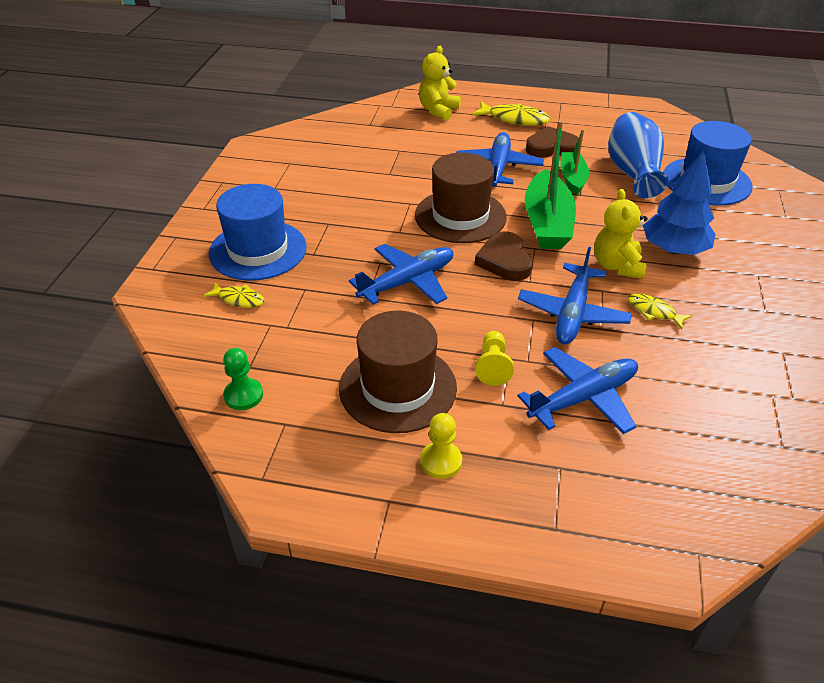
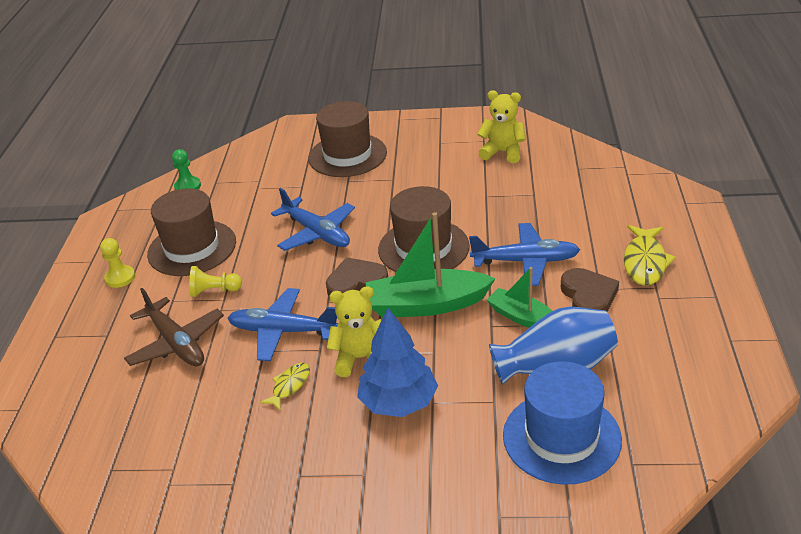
camera: 85 degrees right, 5 degrees down
(239, 299) = (286, 161): yellow fish -> none
(258, 250) = (347, 155): blue hat -> brown hat
(438, 111) = (634, 205): yellow teddy bear -> yellow teddy bear (503, 152)
(572, 179) = (522, 317): green boat -> green boat turned 135 degrees counterclockwise
(583, 398) = (176, 343): blue plane -> brown plane

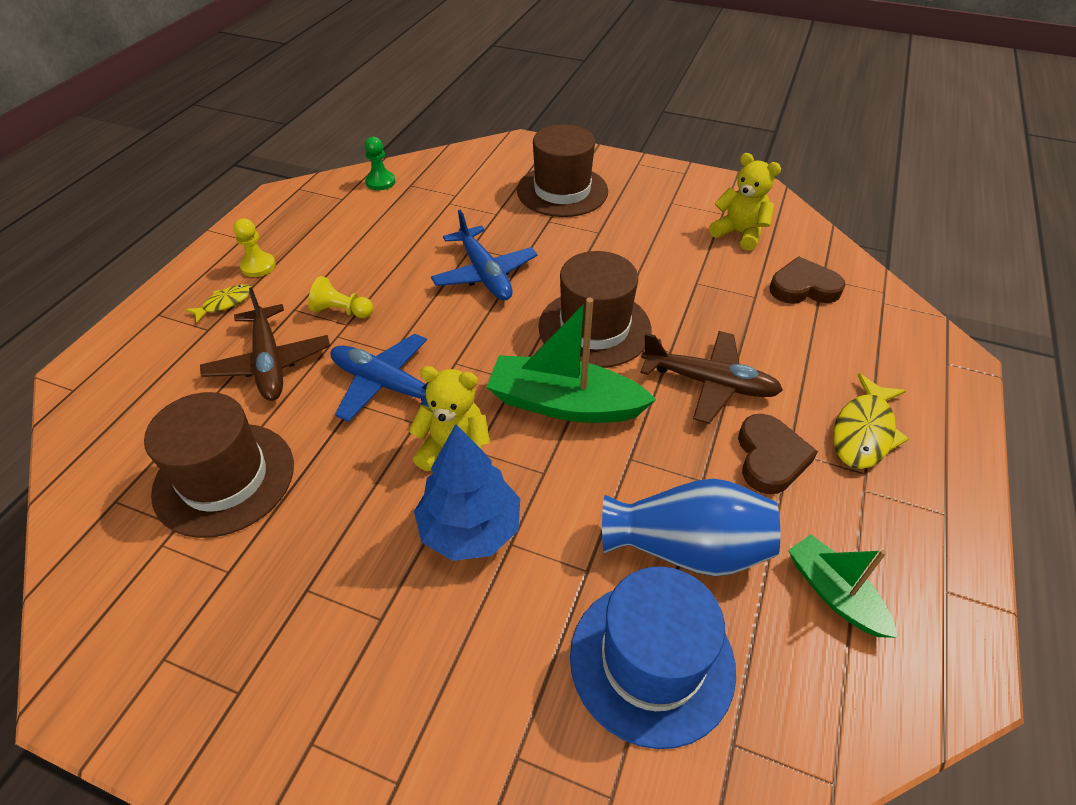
camera: 15 degrees right, 10 degrees up
(192, 248) = (347, 253): brown hat -> brown hat (224, 478)
(289, 386) = (358, 460): yellow fish -> yellow fish (225, 303)
(356, 283) = (497, 349): brown heart -> brown heart (803, 287)
(522, 317) = (673, 460): green boat -> green boat (834, 593)
(525, 261) = (709, 383): blue plane -> brown plane

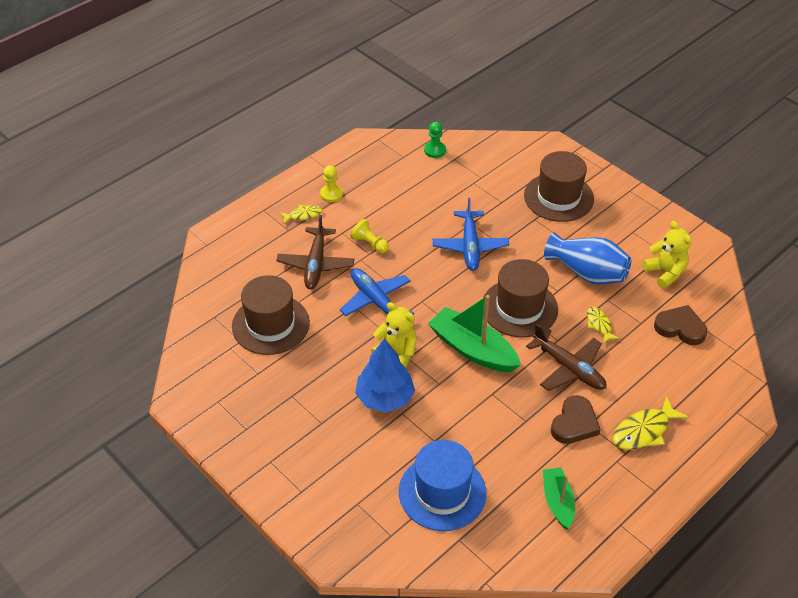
camera: 25 degrees right, 0 degrees up
(687, 548) = (494, 451): blue vase -> blue vase (587, 273)
(708, 315) = (599, 324): none -> yellow fish

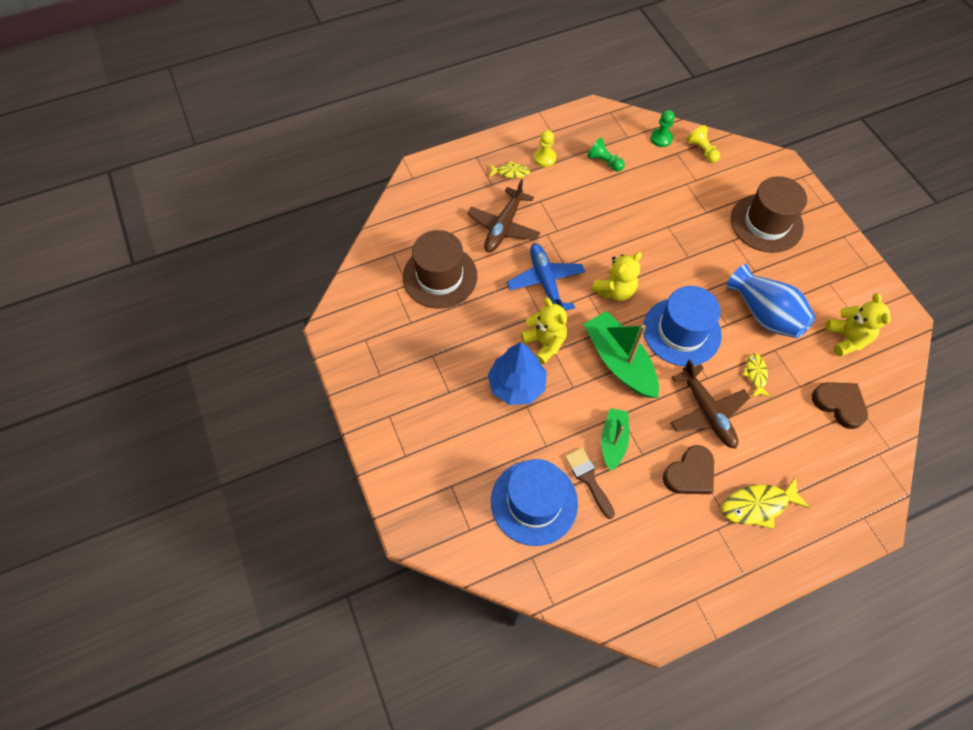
camera: 20 degrees right, 15 degrees up
(370, 244) = (562, 220): yellow pawn -> yellow pawn (702, 150)
(390, 183) = (604, 162): none -> green pawn
(444, 290) = (615, 290): none -> yellow teddy bear
(470, 246) = (657, 251): blue plane -> none
(484, 456) = (588, 479): none -> brown brush
(519, 308) = (681, 331): brown hat -> blue hat
(557, 501) = (641, 551): green boat -> green boat (613, 441)

